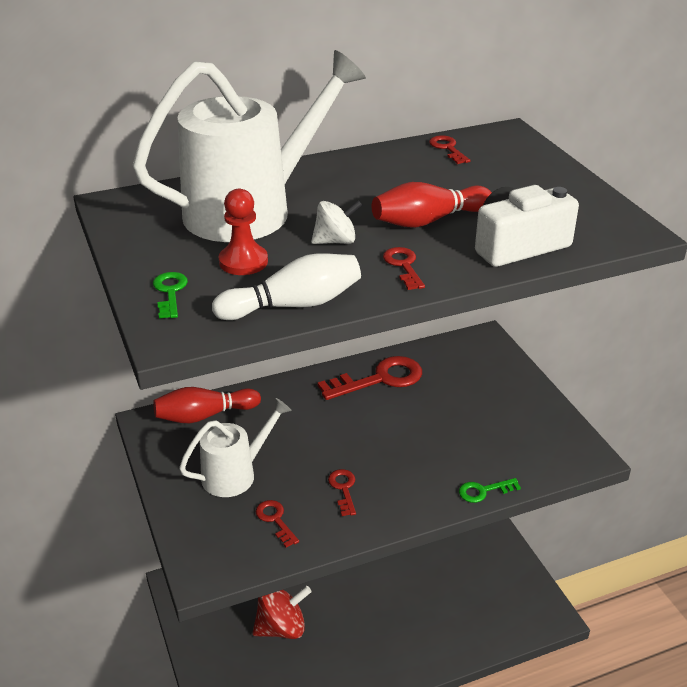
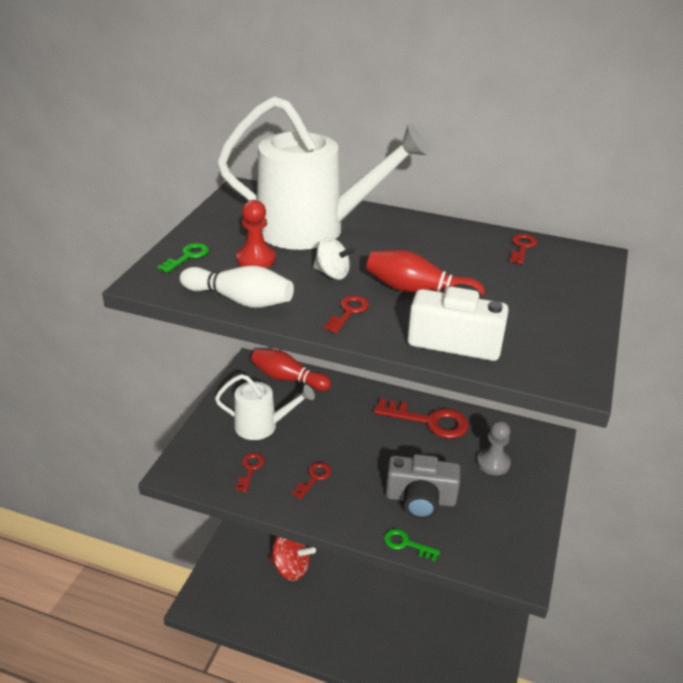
camera: 40 degrees right, 0 degrees up
(451, 448) = (420, 499): none -> grey camera
(469, 383) = (493, 463): none -> grey pawn

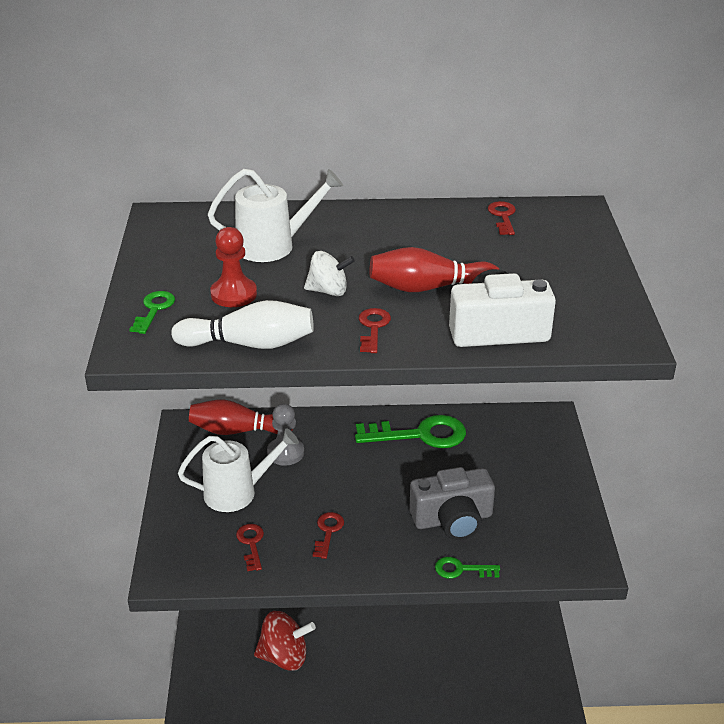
camera: 20 degrees left, 0 degrees up
(314, 229) = (274, 245): white watering can -> white watering can, size x0.57
(429, 421) = (420, 434): red key -> green key
(493, 463) = (508, 460): grey pawn -> grey pawn (285, 453)

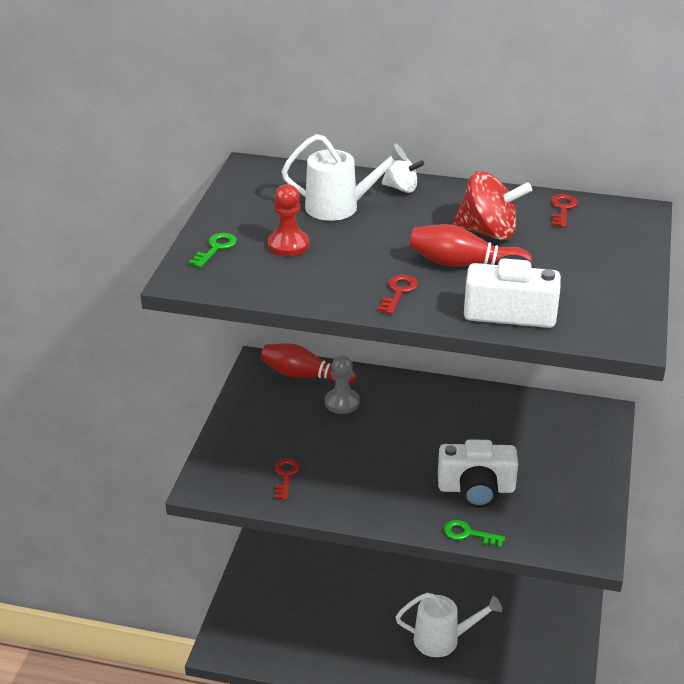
camera: 15 degrees right, 0 degrees up
(238, 492) = (288, 429): white watering can -> white watering can (443, 639)
(249, 344) = (285, 289): white bowling pin -> none
(284, 657) = (322, 597): red spinning top -> red spinning top (488, 232)
(328, 291) = (372, 254): white spinning top -> white spinning top (401, 188)
(328, 532) = (357, 478): red key -> none
(420, 434) = (473, 407): green key -> none
(452, 519) = (476, 489): grey camera -> white camera

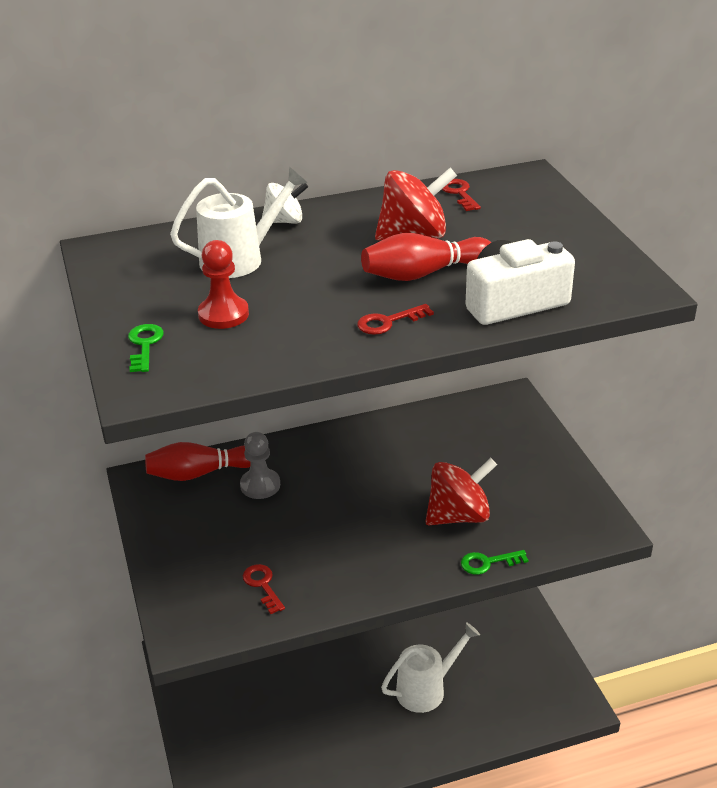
camera: 30 degrees left, 0 degrees up
(398, 292) = (388, 322): red key -> red key turned 105 degrees counterclockwise
(476, 489) = (459, 515): white camera -> red spinning top

